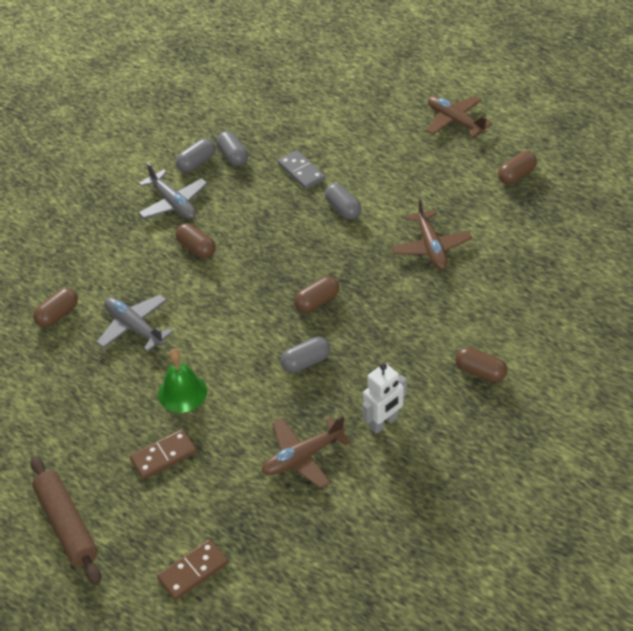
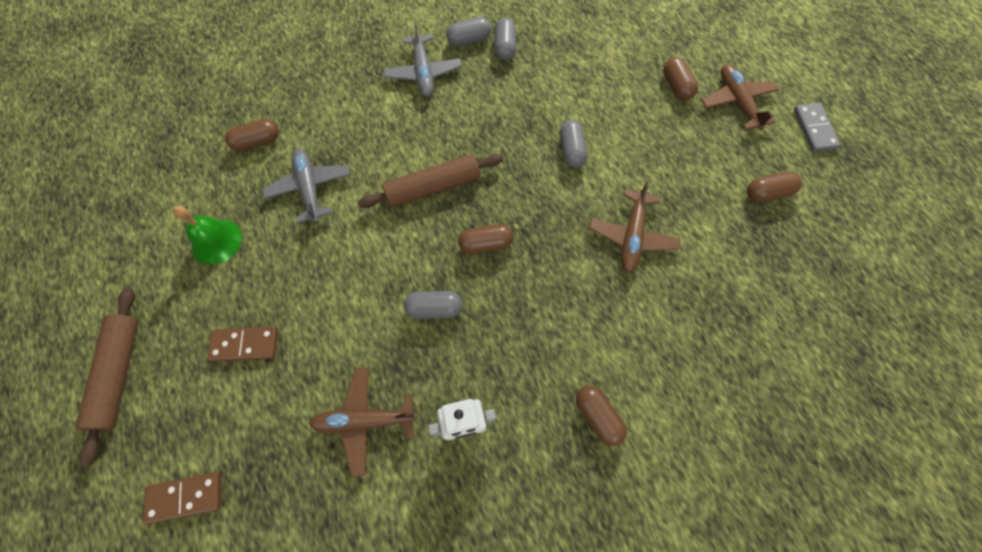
camera: 25 degrees right, 20 degrees up
(182, 392) = (305, 282): green bell -> green bell (216, 241)
(196, 248) = (414, 130): brown capsule -> brown capsule (676, 86)
(244, 282) = (433, 187): none -> brown rolling pin
(301, 172) = (556, 92): grey domino -> grey domino (814, 129)

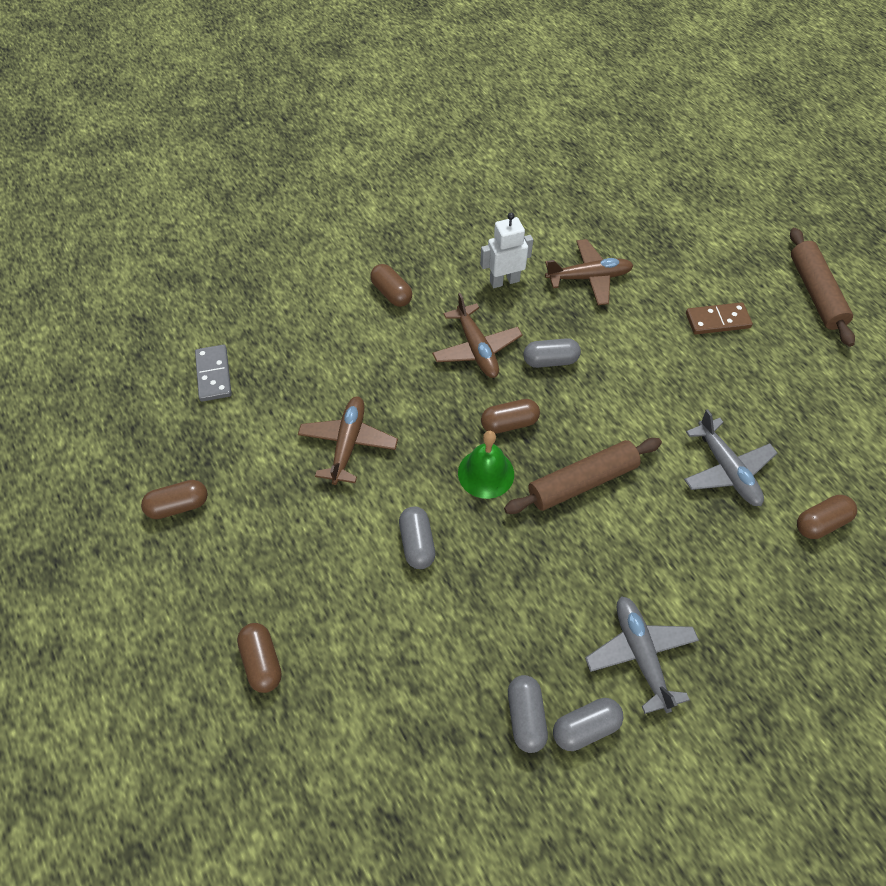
camera: 175 degrees right, 10 degrees down
(185, 497) = (709, 227): brown domino -> none
(216, 241) = (798, 405): green bell -> green bell (486, 473)
(736, 102) = (179, 640): brown plane -> brown plane (476, 349)
(814, 129) = (84, 603): grey domino -> grey domino (214, 374)

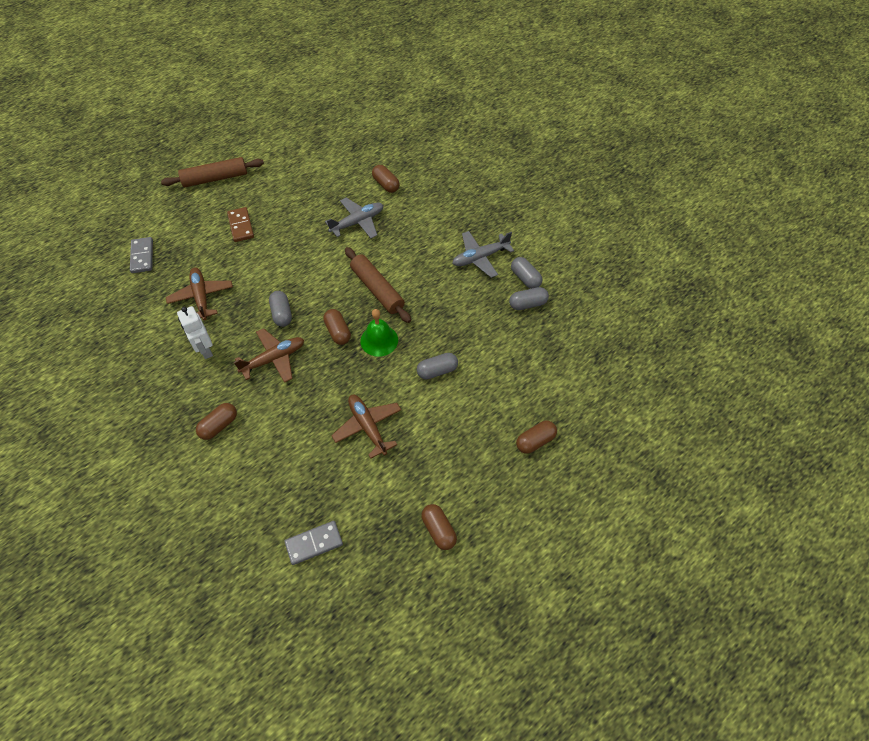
camera: 100 degrees left, 0 degrees up
(348, 443) = (367, 427): brown plane -> brown plane turned 60 degrees clockwise
(662, 221) = (142, 256): none -> grey domino

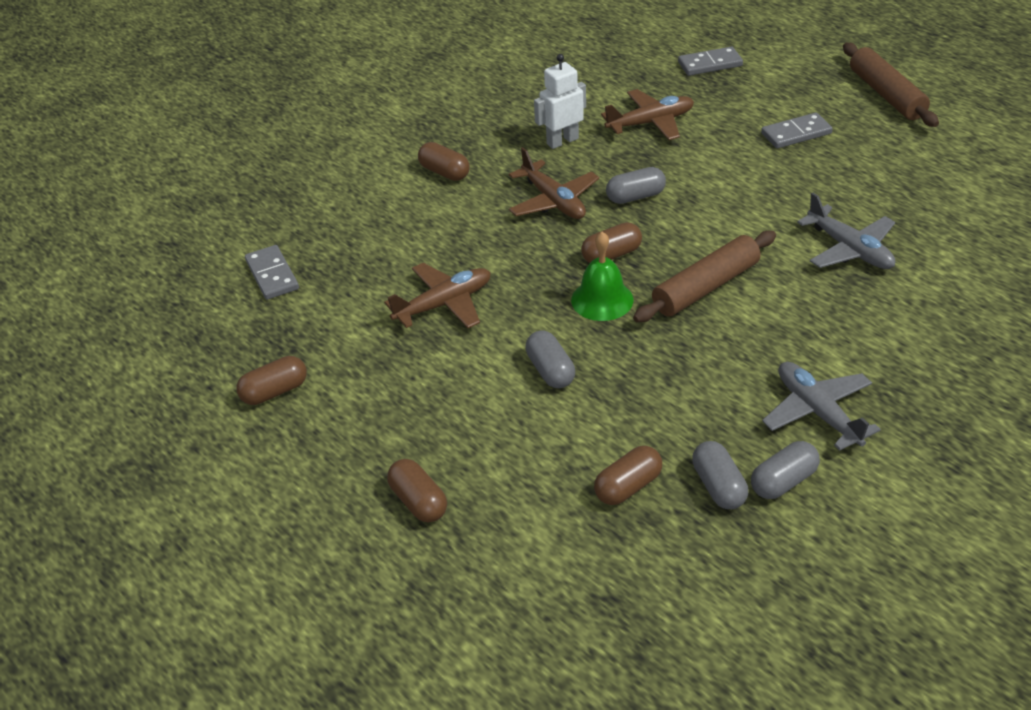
camera: 90 degrees right, 15 degrees down
(241, 226) = (796, 133): brown domino -> grey domino
(386, 184) = (958, 272): brown capsule -> brown capsule (628, 486)

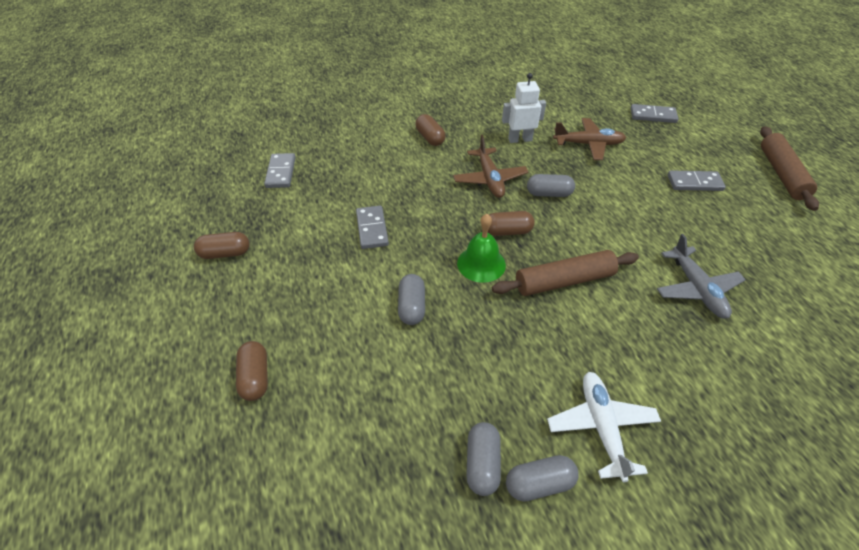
camera: 20 degrees right, 5 degrees up
(444, 304) = (372, 229): brown plane -> grey domino
(628, 486) = (410, 432): brown capsule -> none
(817, 412) = (601, 427): grey plane -> white plane

